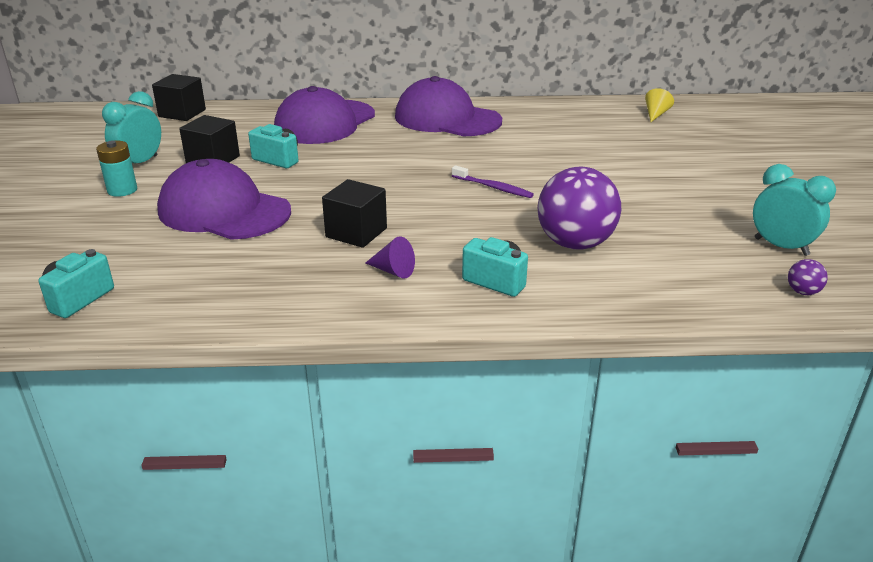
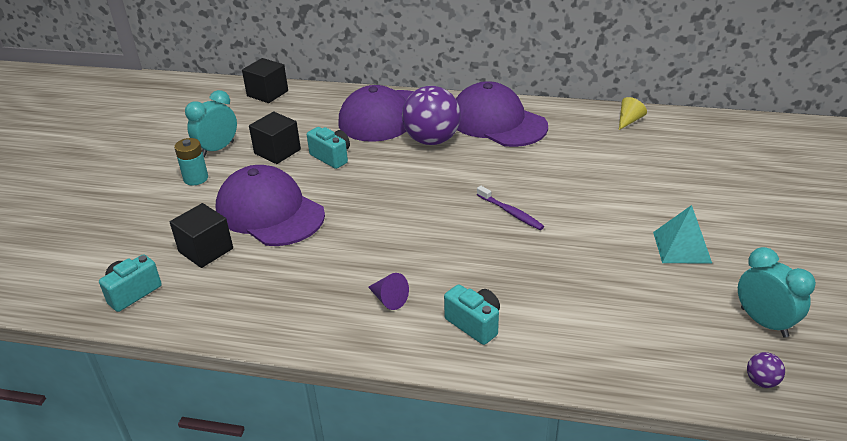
camera: 15 degrees right, 5 degrees up
(356, 232) = (371, 251): black cube -> black cube (206, 250)
(575, 244) = (562, 290): purple ball -> purple ball (432, 140)
(656, 114) = (705, 135): yellow cone -> yellow cone (629, 121)
(676, 198) = (682, 247): none -> turquoise pyramid

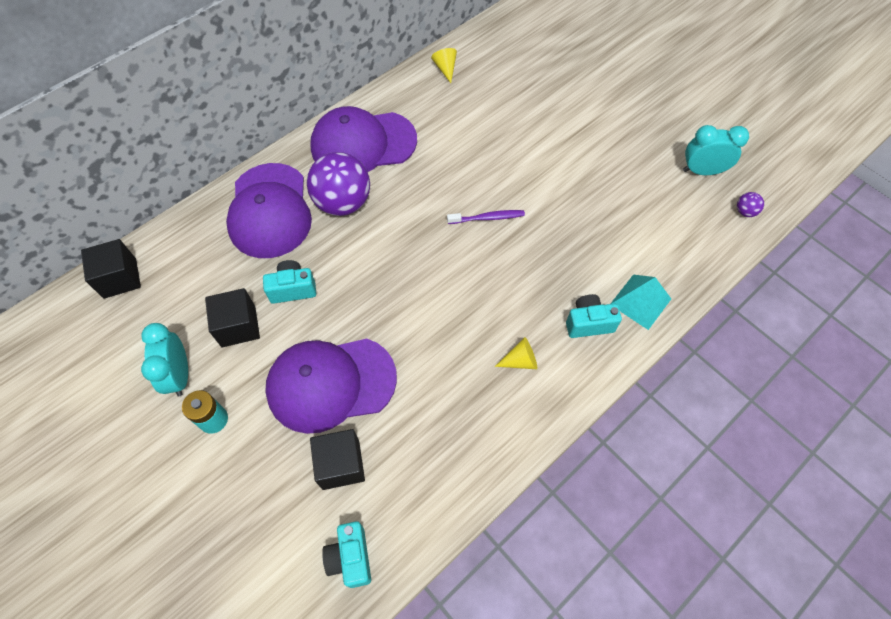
camera: 55 degrees left, 25 degrees up
(388, 299) = (520, 361): purple cone -> yellow cone
(682, 247) = (607, 154): turquoise pyramid -> turquoise pyramid (640, 301)

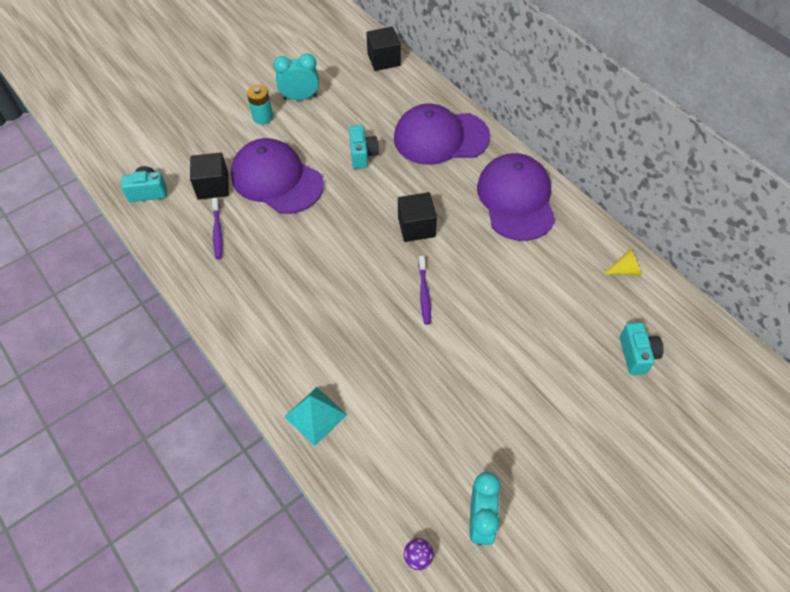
camera: 95 degrees right, 5 degrees down
(238, 326) = (334, 125): black cube -> black cube (416, 227)
(330, 383) = (276, 179): purple cap -> purple cap turned 45 degrees counterclockwise
(343, 203) = (447, 185): purple ball -> none
(418, 443) = (217, 232): none -> purple toothbrush
(520, 361) = (272, 306): yellow cone -> none
(588, 323) = (299, 365): turquoise camera -> turquoise camera (637, 355)

